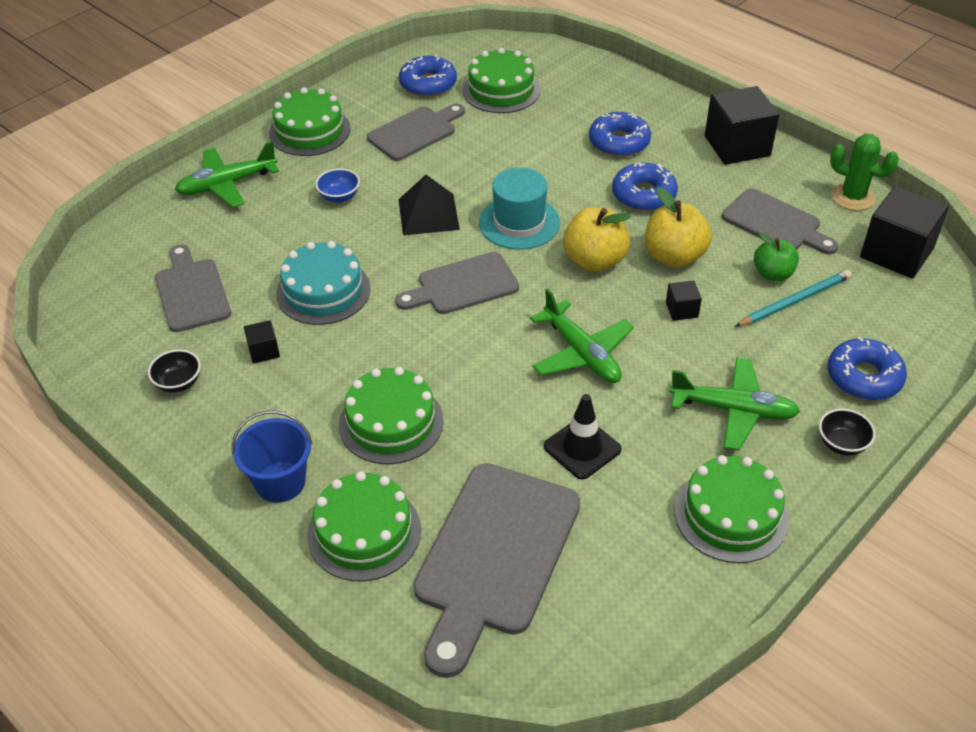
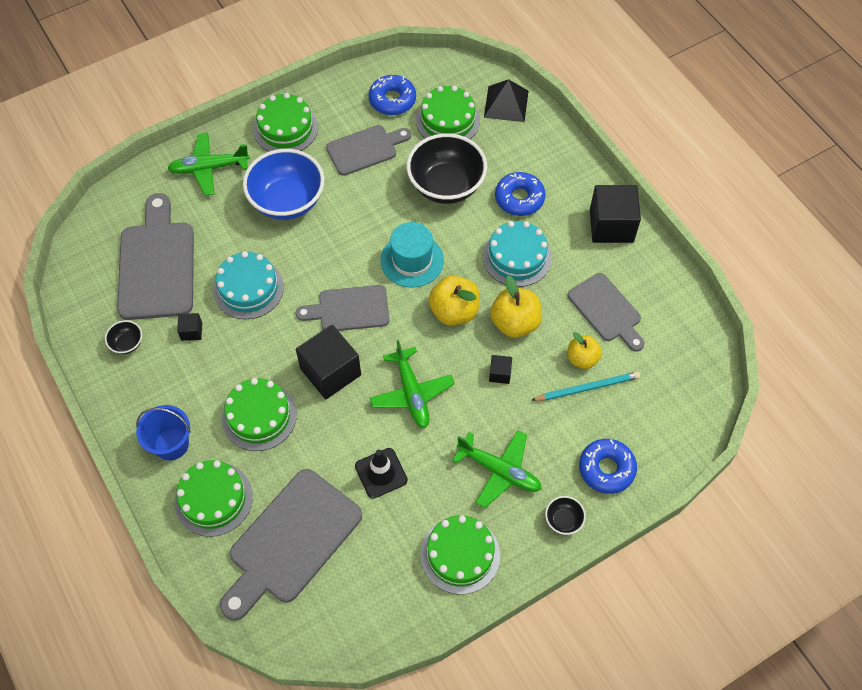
camera: 15 degrees right, 15 degrees up
(191, 292) = (156, 265): grey cutting board -> grey cutting board, size x1.60
(339, 197) = (287, 201): blue bowl -> blue bowl, size x2.31
(428, 214) = (347, 234): black pyramid -> black pyramid (506, 104)
(527, 147) = (446, 186): none -> black bowl
(643, 195) = (517, 257): blue donut -> turquoise cake
(773, 274) = (582, 358): green apple -> yellow apple
(853, 197) = (679, 300): green cactus -> none
(896, 253) = (687, 363): black cube -> black cube (330, 372)

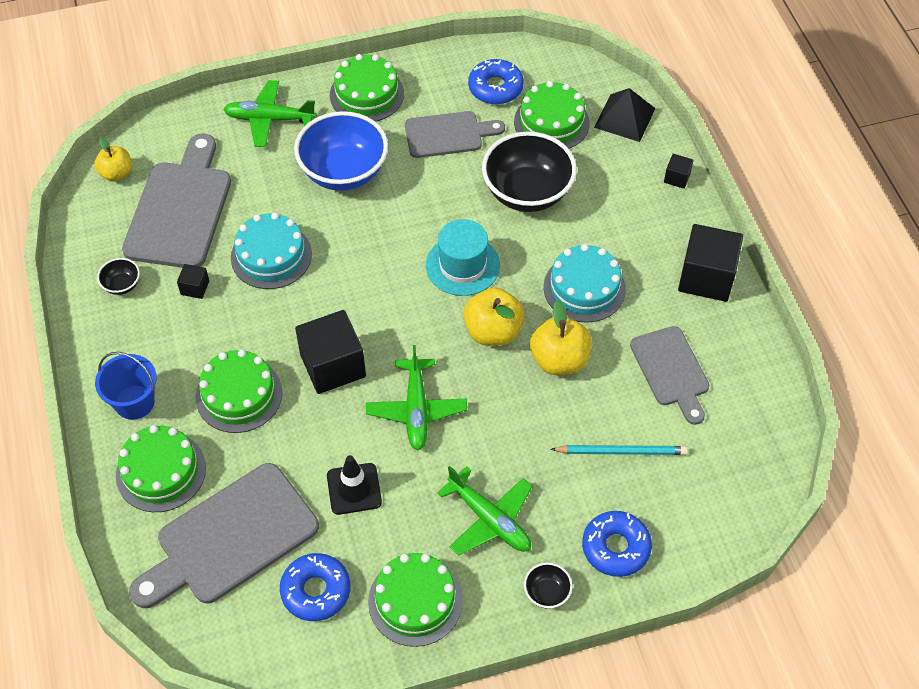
camera: 15 degrees right, 5 degrees down
(349, 309) = (375, 303): grey cutting board -> none
(500, 373) = (524, 412): black cube -> black cube (677, 178)
(519, 198) = (607, 224): blue donut -> blue donut (316, 591)
(582, 358) = (626, 417): yellow apple -> yellow apple (116, 173)

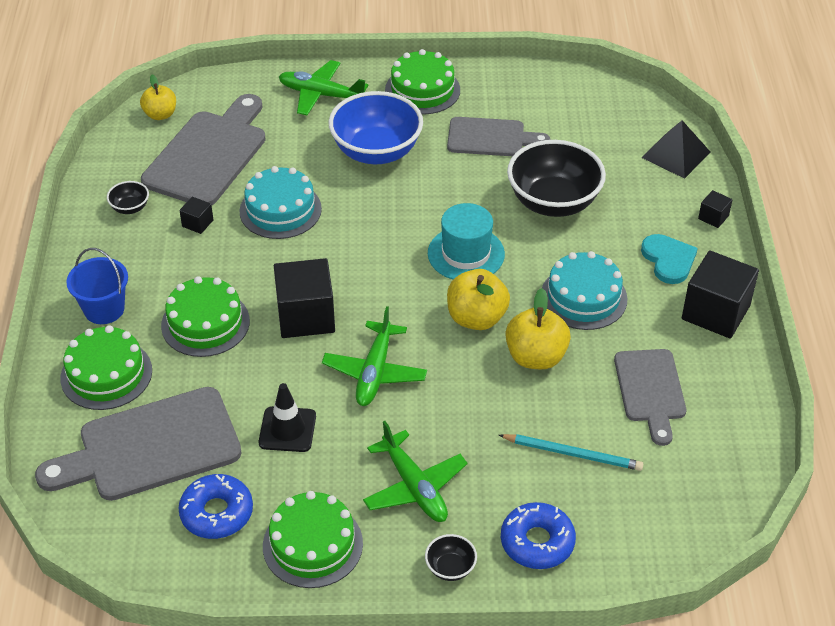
camera: 15 degrees right, 10 degrees down
(495, 88) = (552, 106): blue donut -> none
(551, 122) = (599, 145): green cake -> none
(649, 232) = (668, 260): none -> turquoise heart

